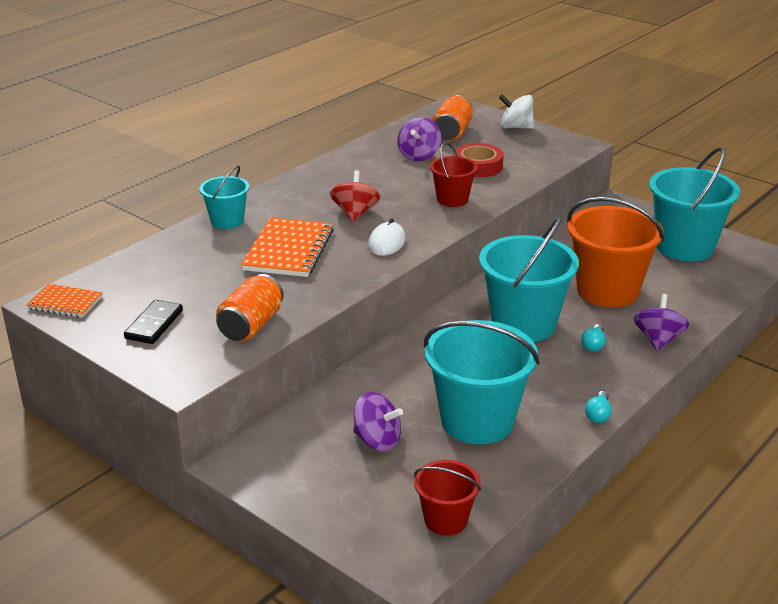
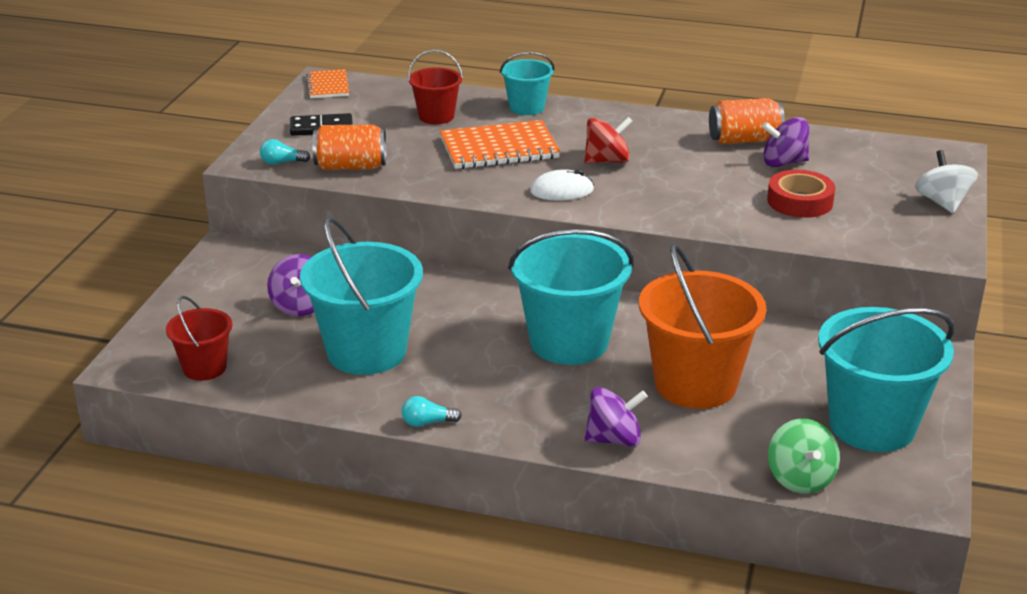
camera: 65 degrees right, 0 degrees up
(452, 133) = (871, 168): orange can -> orange can (744, 140)
(452, 199) = (697, 204): red bucket -> red bucket (436, 116)
(593, 345) = (564, 395): turquoise light bulb -> turquoise light bulb (282, 162)
(730, 286) = (800, 479): none -> green spinning top

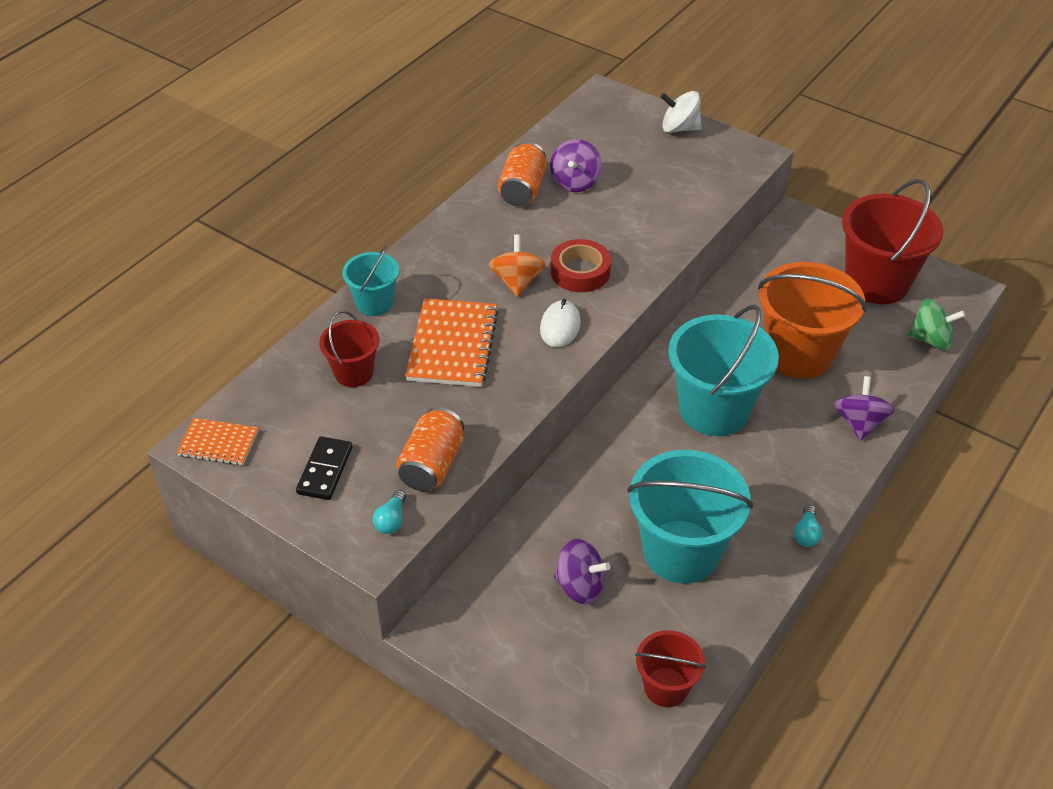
camera: 70 degrees left, 15 degrees up
(607, 161) = (517, 281): red spinning top -> orange spinning top
(800, 201) = (645, 196): red tape -> red tape (580, 272)
(872, 425) = (877, 282): turquoise bucket -> red bucket

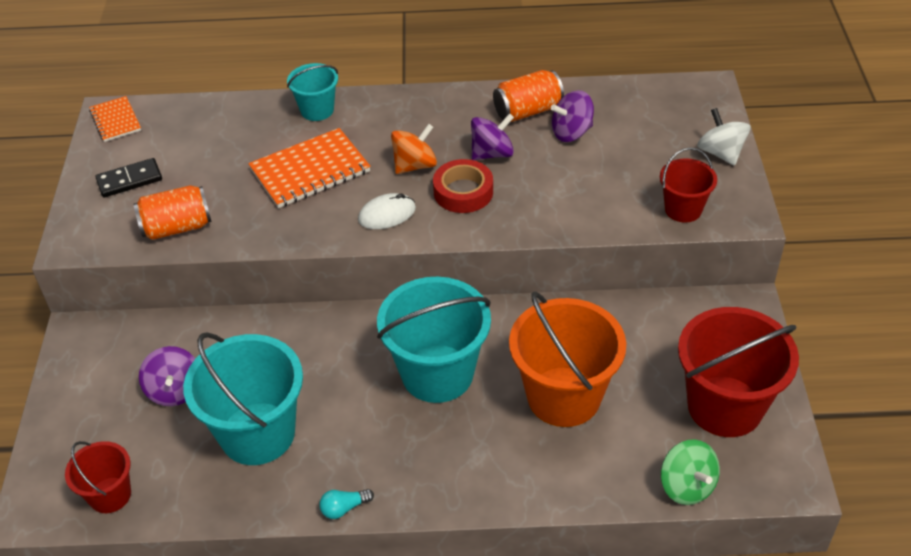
camera: 55 degrees right, 0 degrees up
(353, 373) = (236, 140): red bucket -> red bucket (683, 209)
(391, 520) = (107, 237): turquoise light bulb -> none
(859, 423) = (516, 483): purple spinning top -> purple spinning top (492, 153)

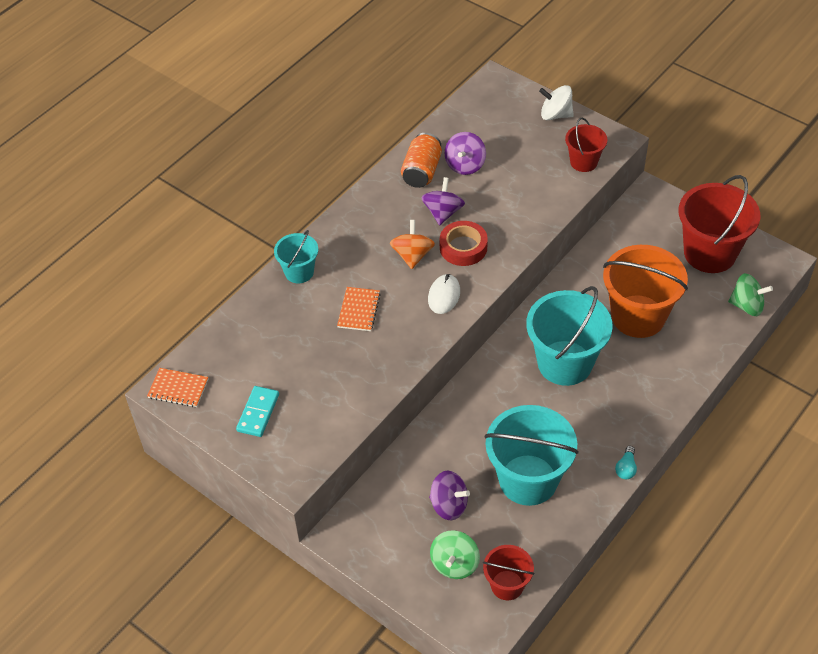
camera: 50 degrees left, 5 degrees up
(106, 437) = (454, 564): none -> green spinning top
(129, 180) = (258, 413): black domino -> turquoise domino
(177, 227) = (339, 410): orange can -> none
(310, 171) = (359, 310): orange notebook -> orange notebook, size x0.58

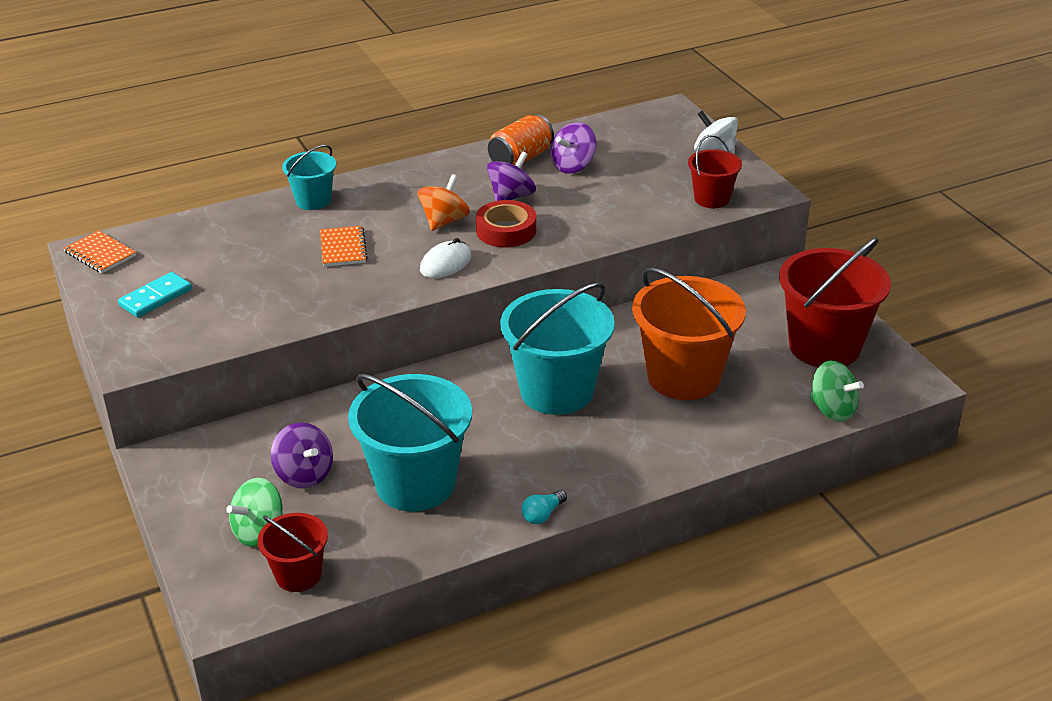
camera: 25 degrees right, 15 degrees down
(359, 310) = (343, 248): orange notebook -> orange notebook turned 45 degrees counterclockwise

